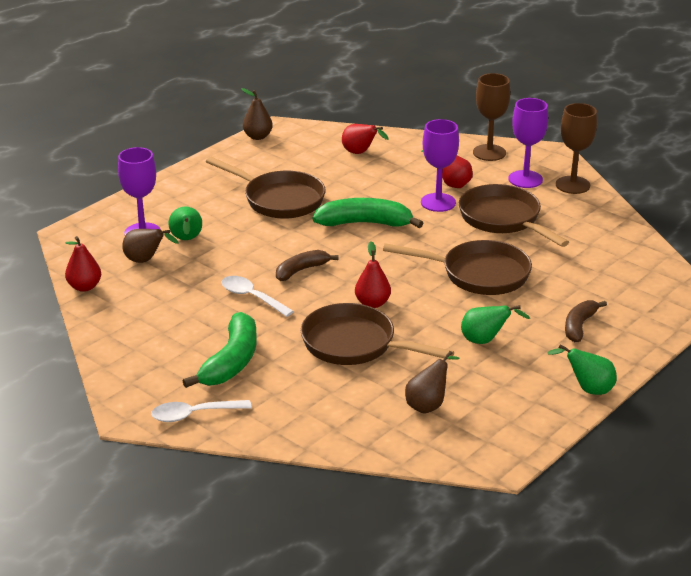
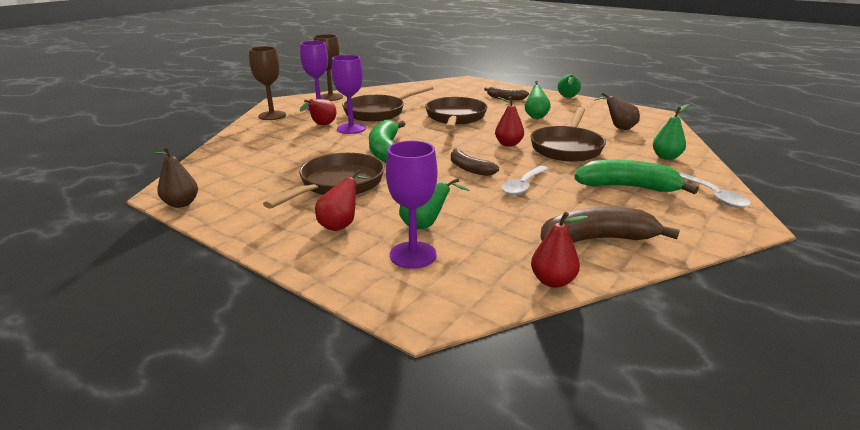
camera: 95 degrees left, 5 degrees down
(134, 319) = (597, 239): none -> brown banana
(146, 261) = (477, 245): brown pear -> none
(310, 415) = (666, 157): none -> green pear
(360, 153) = (251, 155): red pear -> red pear (341, 224)

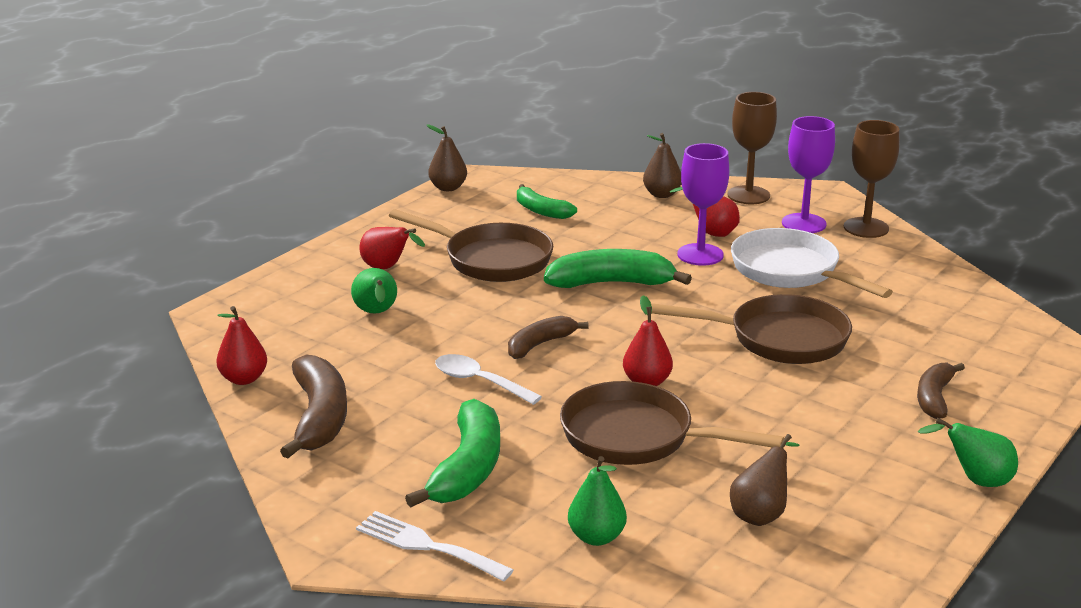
camera: 90 degrees right, 0 degrees up
(255, 134) = (662, 194): none -> brown pear
(258, 168) = (541, 211): none -> green banana
(378, 112) = (790, 271): brown pan -> white pan
(413, 255) = (315, 307): purple goblet -> none
(535, 116) = (814, 423): green pear -> none
(714, 196) = (427, 546): white spoon -> white fork

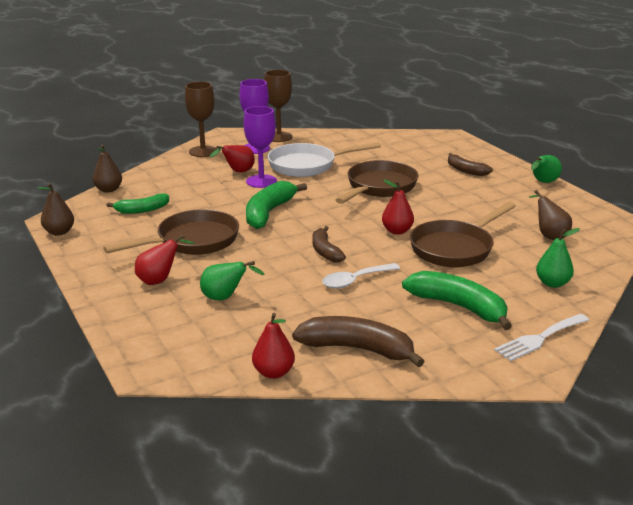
camera: 65 degrees left, 0 degrees up
(662, 194) = (169, 172): brown pear -> brown pear (108, 190)

